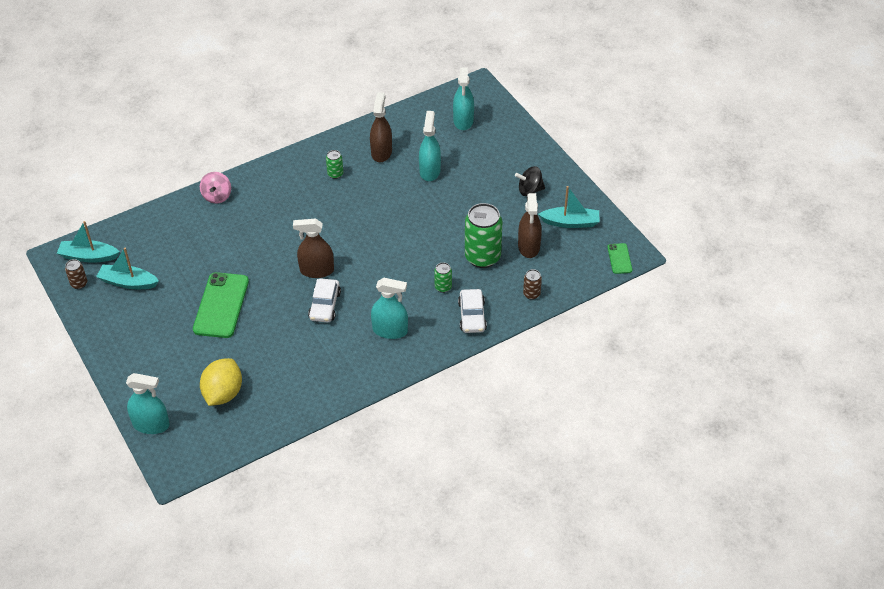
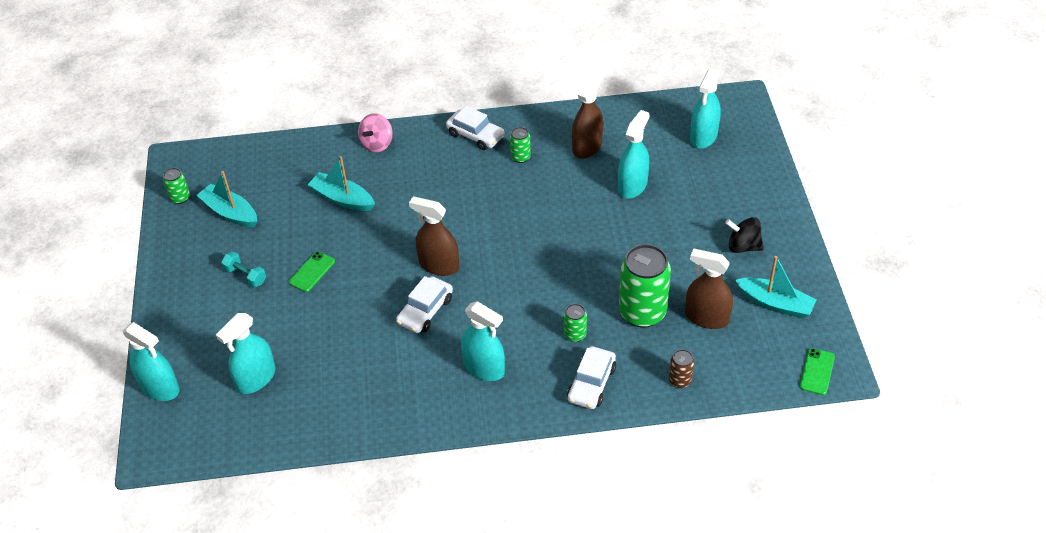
camera: 25 degrees right, 0 degrees up
(79, 284) = (180, 198): brown can -> green can
(88, 256) = (207, 170): turquoise boat -> turquoise boat (342, 199)
(170, 324) = (245, 276): none -> turquoise dumbbell
(221, 305) = (312, 272): green phone -> green phone, size x0.50
(223, 393) = (256, 378): yellow lemon -> turquoise spray bottle
(291, 168) = (475, 135): none -> white car
(529, 246) = (706, 317): brown spray bottle -> brown spray bottle turned 90 degrees clockwise

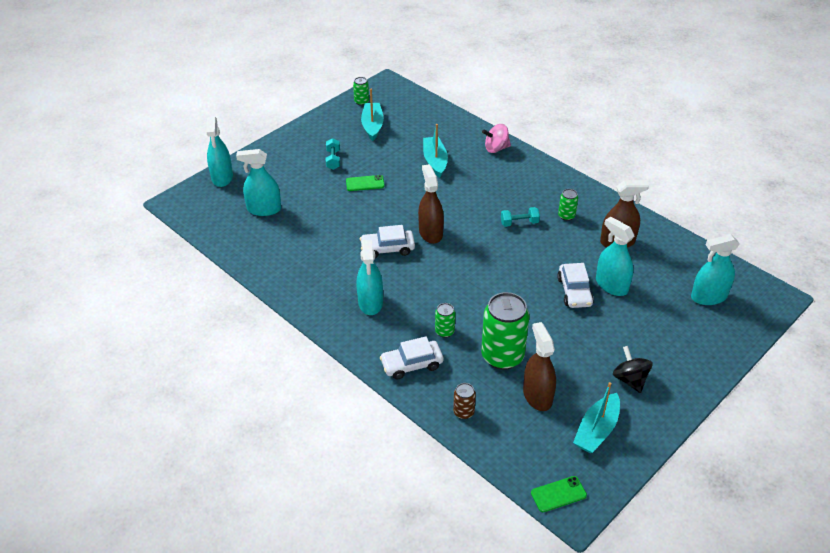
camera: 50 degrees right, 5 degrees down
(475, 135) = (558, 185): white car -> white car (574, 291)
(494, 194) = (519, 223): none -> turquoise dumbbell
(632, 186) = (611, 285): turquoise spray bottle -> turquoise spray bottle turned 120 degrees counterclockwise
(775, 303) = (596, 430): turquoise boat -> turquoise boat turned 45 degrees clockwise

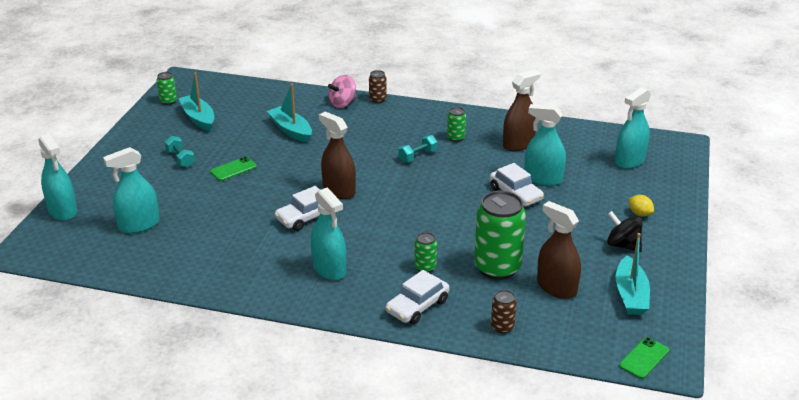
camera: 30 degrees left, 10 degrees down
(528, 154) = (377, 99): none -> brown can
(672, 354) = (639, 214): none -> yellow lemon

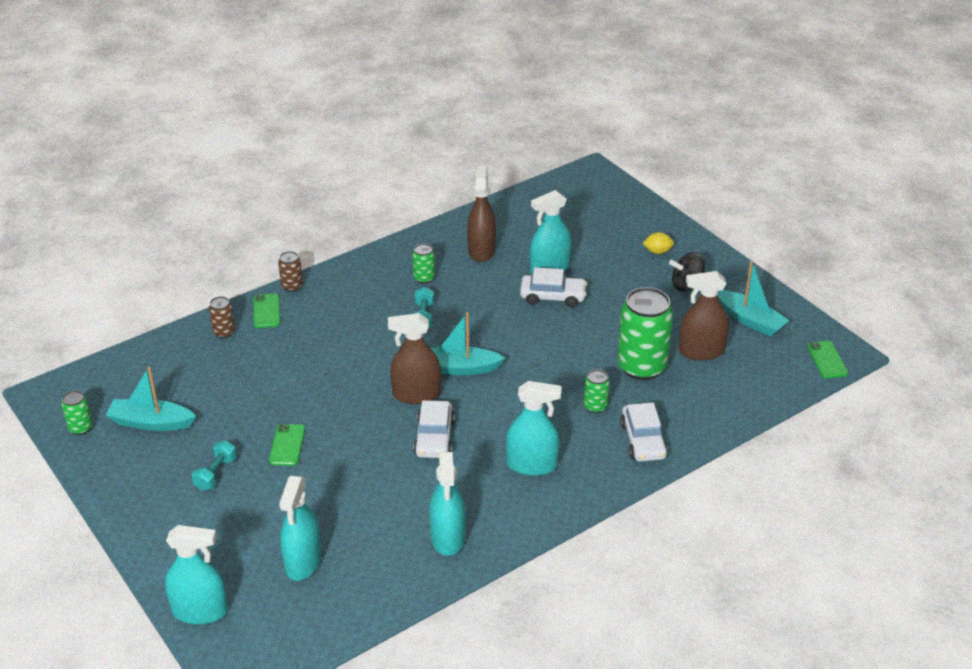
camera: 50 degrees left, 5 degrees up
(180, 159) = (215, 474): turquoise dumbbell -> turquoise dumbbell turned 75 degrees counterclockwise
(291, 130) = (268, 370): turquoise boat -> turquoise boat (458, 368)
(343, 103) = (266, 311): pink spinning top -> green phone
(502, 327) = (719, 409): brown can -> brown can (224, 332)
(629, 161) = (582, 211): turquoise spray bottle -> turquoise spray bottle (448, 537)

